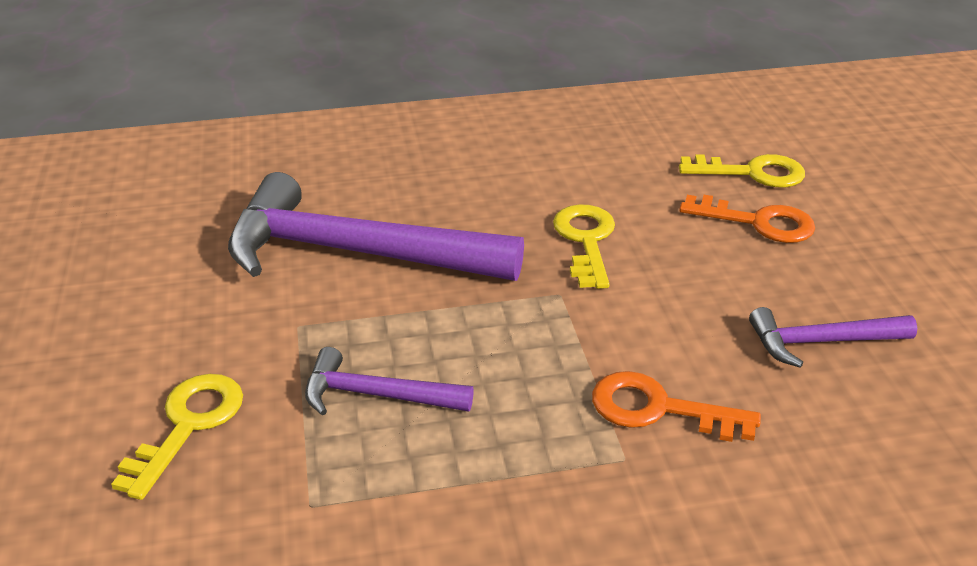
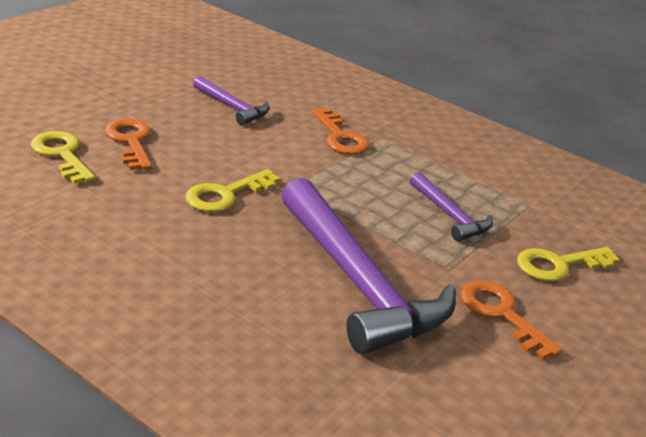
camera: 135 degrees left, 5 degrees down
(199, 316) = (501, 314): none -> orange key

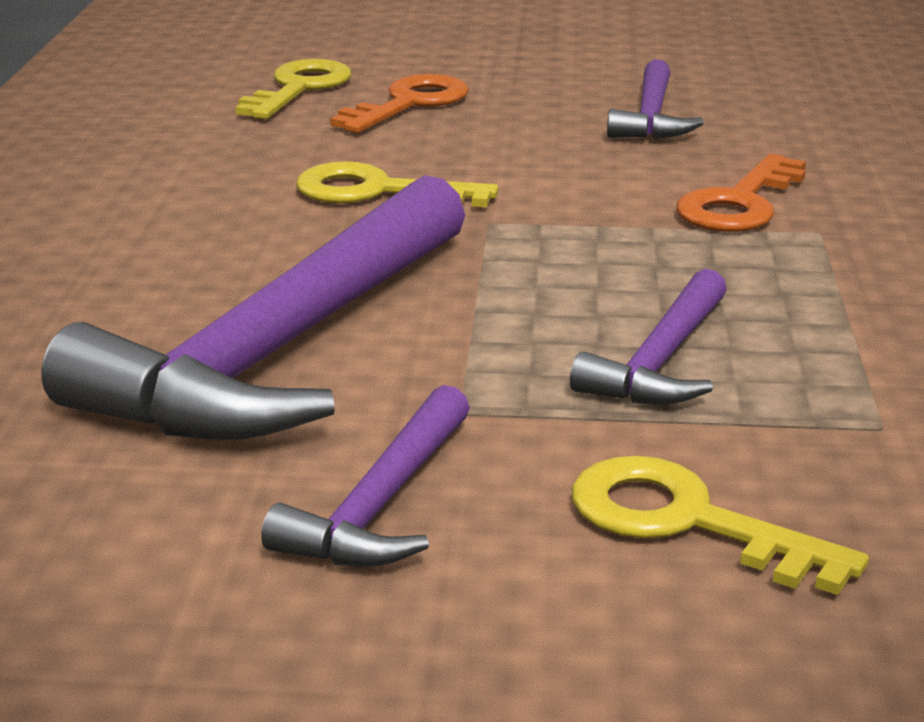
camera: 60 degrees right, 5 degrees down
(501, 314) = (381, 504): orange key -> purple hammer

